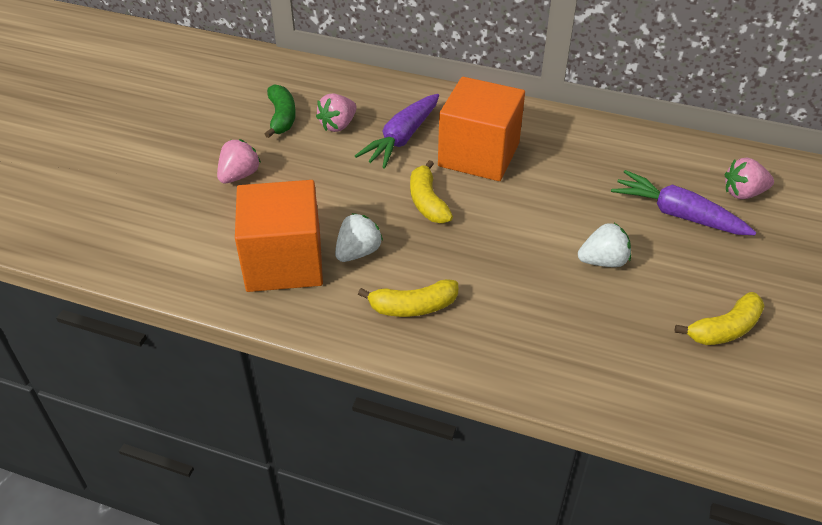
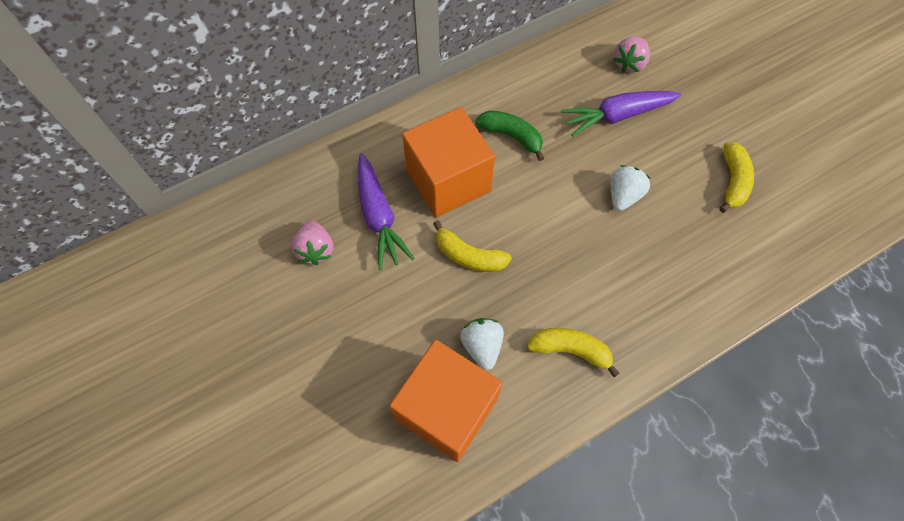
camera: 50 degrees left, 20 degrees up
(239, 175) = (307, 372): pink strawberry -> none
(282, 117) = (261, 285): green banana -> green banana (511, 136)
(413, 307) = (570, 350): yellow banana -> yellow banana turned 105 degrees counterclockwise

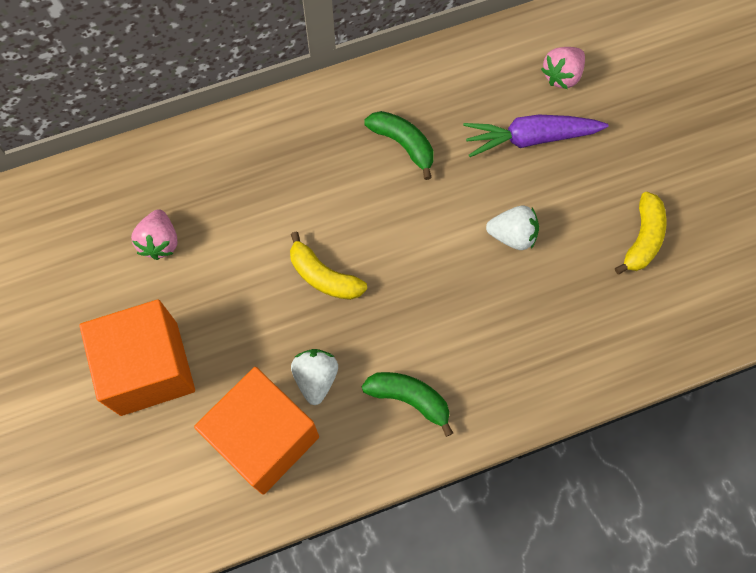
camera: 10 degrees right, 5 degrees up
(379, 216) = (235, 215): purple carrot -> none
(448, 180) = (320, 185): orange cube -> orange cube (149, 368)
(570, 350) = (409, 399): yellow banana -> green banana
(623, 195) = (512, 235): white strawberry -> white strawberry turned 60 degrees clockwise

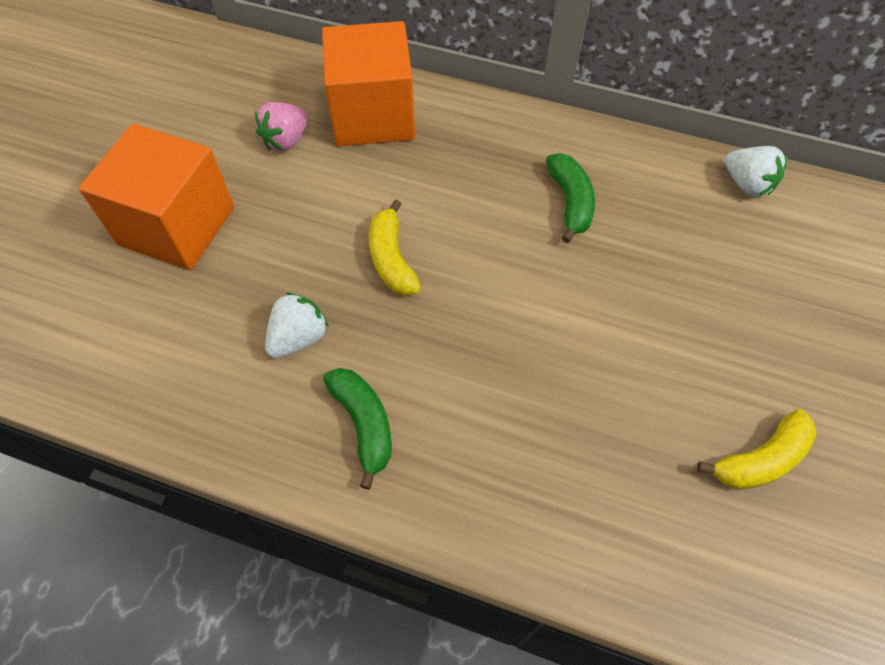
camera: 40 degrees right, 10 degrees down
(264, 438) = (203, 353): orange cube -> orange cube (373, 115)
(512, 235) = (610, 352): white strawberry -> white strawberry (747, 184)
(530, 138) = (708, 278): purple carrot -> none
(562, 75) = (792, 245): pink strawberry -> none

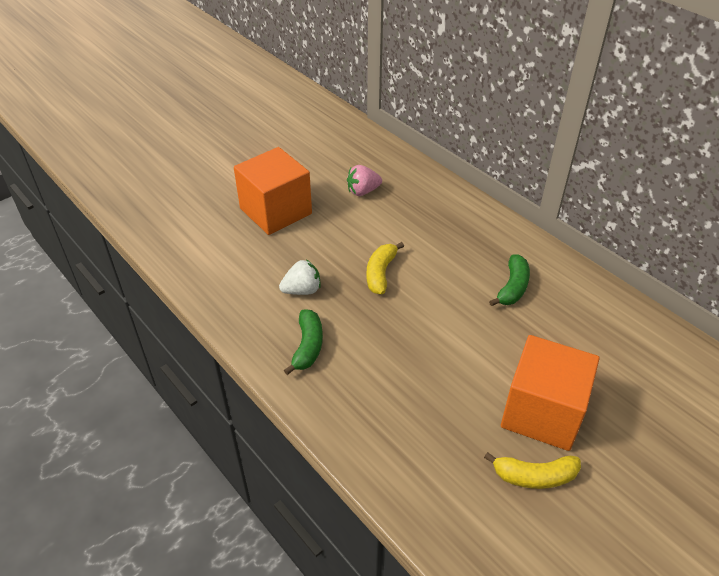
camera: 30 degrees right, 15 degrees down
(373, 115) = (422, 196): orange cube -> orange cube (542, 412)
(747, 184) = (645, 325): white strawberry -> none

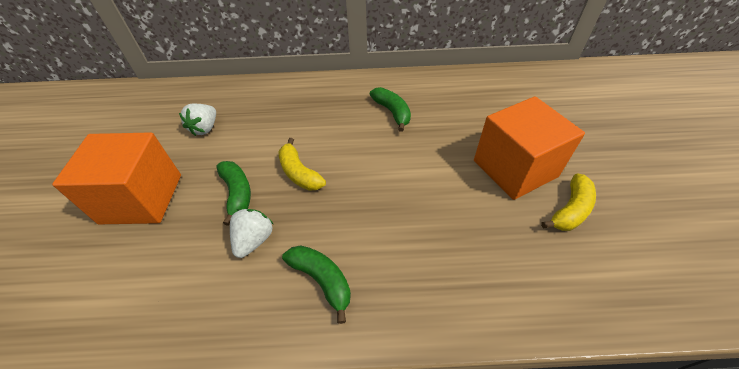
camera: 50 degrees left, 5 degrees up
(328, 253) = (237, 193): none -> green banana
(363, 191) = (205, 128): pink strawberry -> white strawberry

